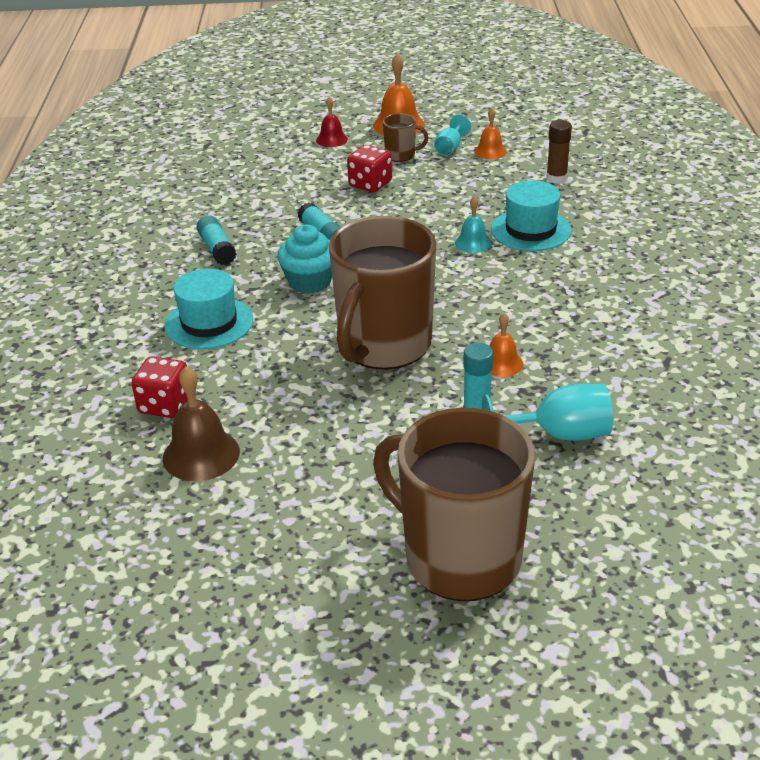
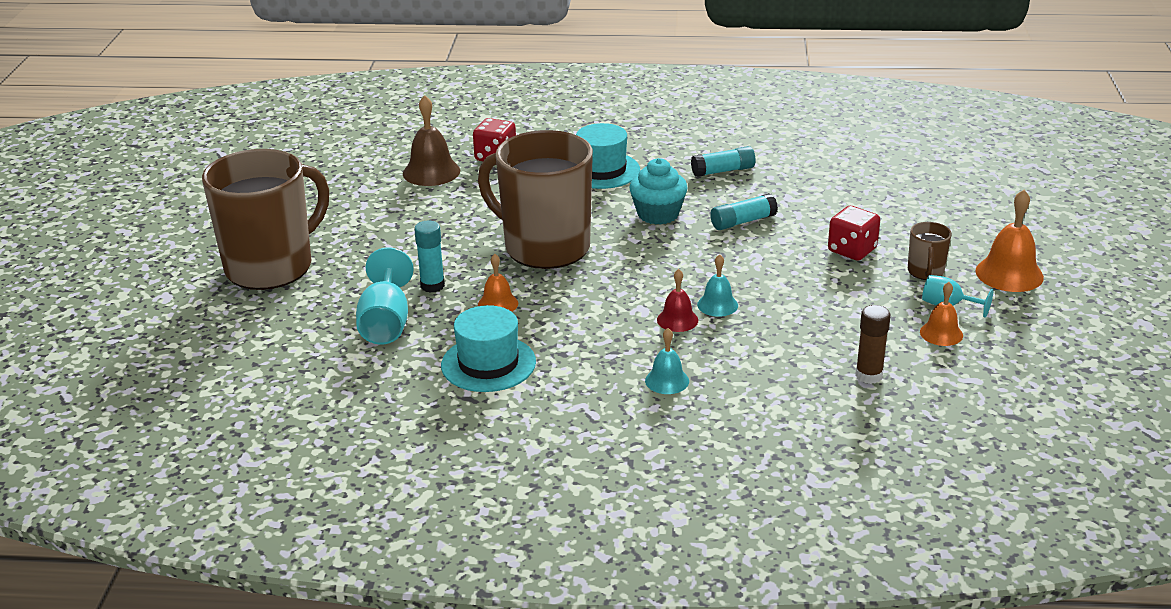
camera: 95 degrees right, 5 degrees down
(331, 139) = (962, 230): red bell -> red bell (677, 320)
(530, 230) = (741, 344): turquoise hat -> turquoise hat (488, 364)
(597, 261) = (667, 381): none -> turquoise bell

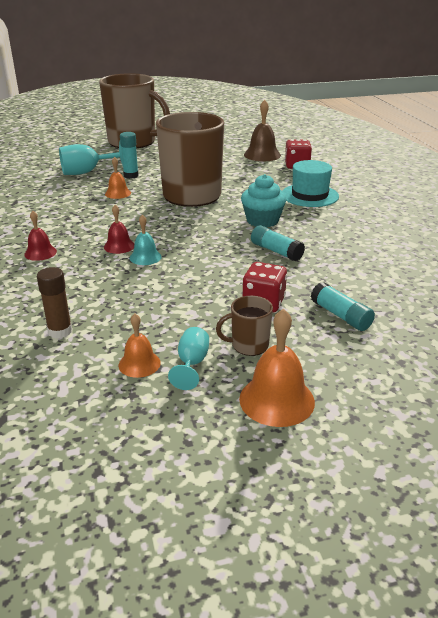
camera: 70 degrees right, 0 degrees up
(488, 364) = (51, 201): turquoise hat -> none
(667, 381) = (40, 253): turquoise bell -> red bell
(723, 171) = (352, 234): turquoise glue stick -> turquoise glue stick (340, 315)

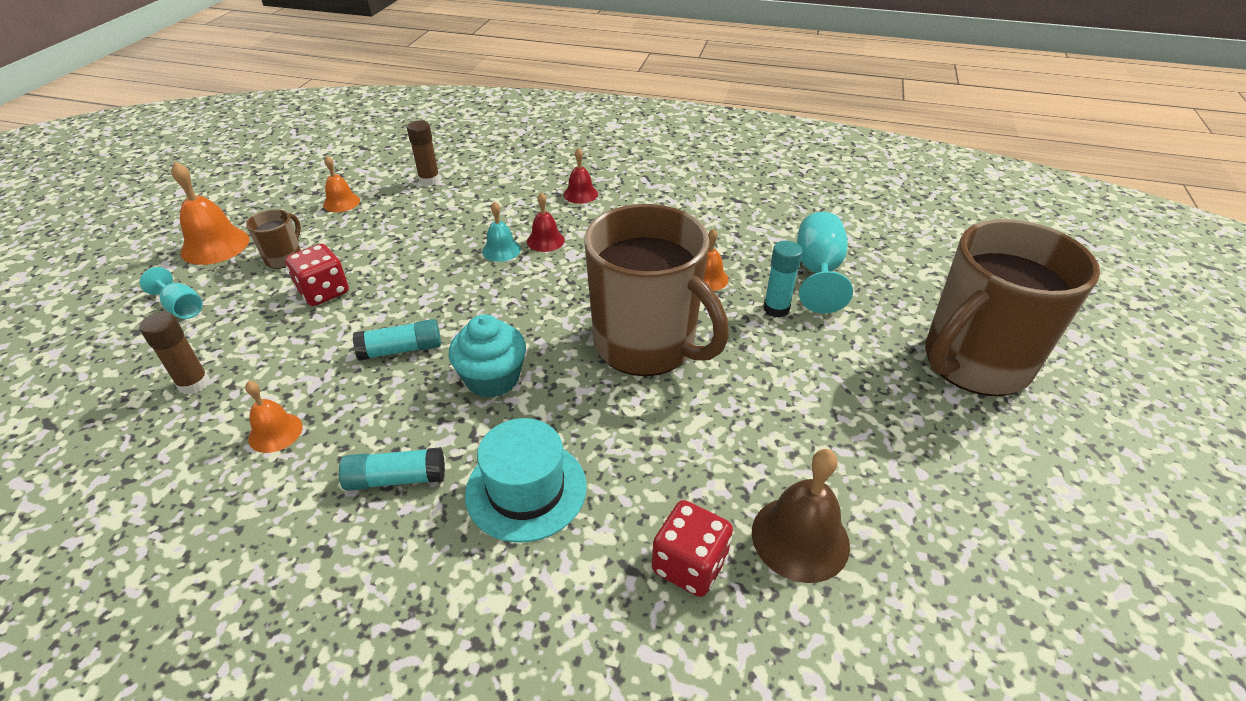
camera: 120 degrees right, 10 degrees up
(192, 364) = (307, 224): turquoise goblet -> turquoise goblet (182, 308)
(340, 315) = (235, 332): turquoise glue stick -> turquoise glue stick (396, 479)
(373, 258) = (275, 432): none -> orange bell
(392, 303) = (194, 384): none -> brown glue stick

